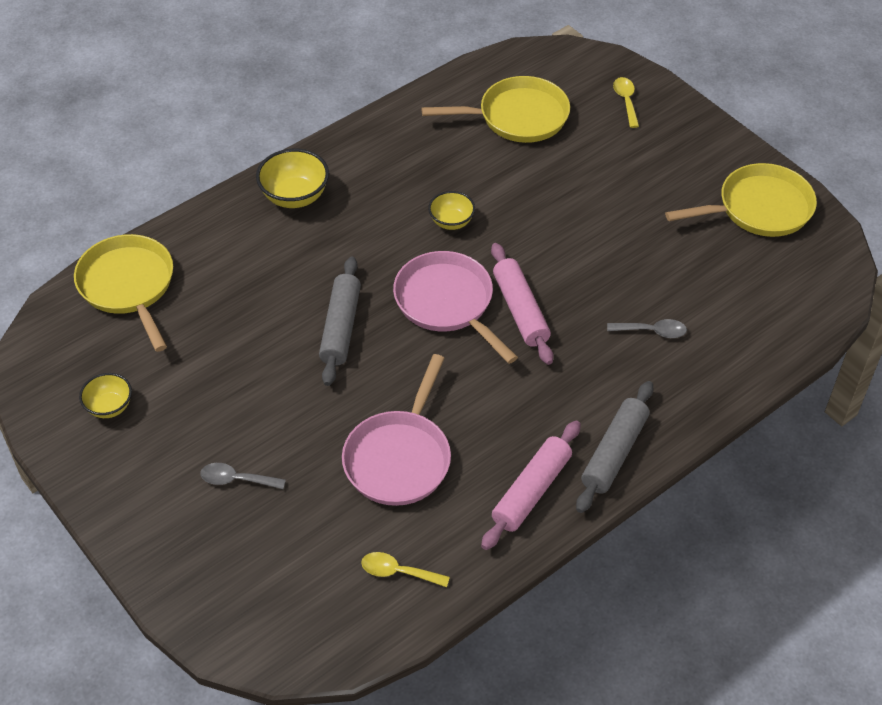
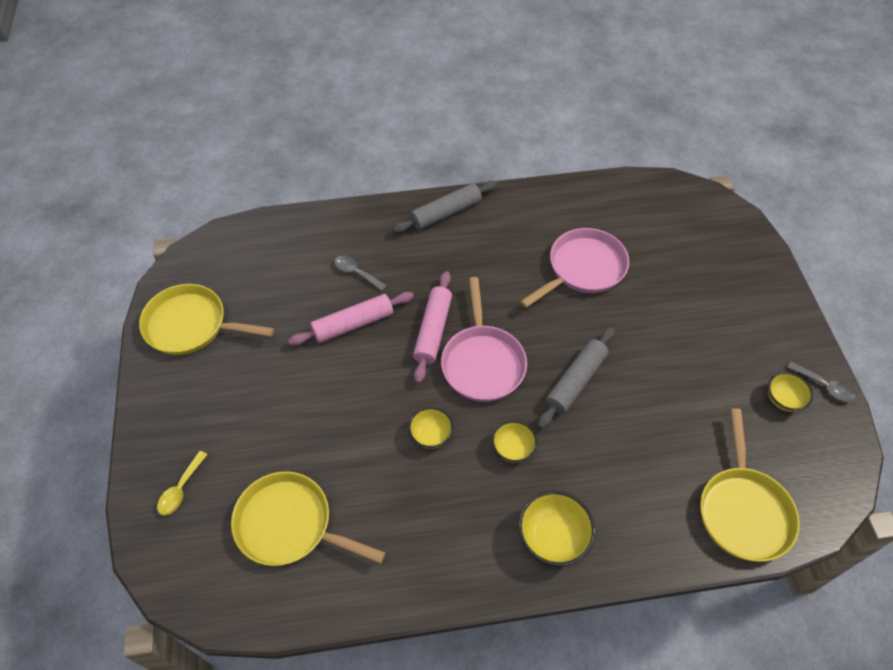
camera: 150 degrees left, 5 degrees up
(237, 479) = (700, 303): grey spoon -> grey spoon (824, 386)
(368, 243) = (513, 449): none -> yellow bowl
(398, 572) = (619, 208): yellow spoon -> none
(531, 491) = (512, 215): pink rolling pin -> pink rolling pin (353, 324)

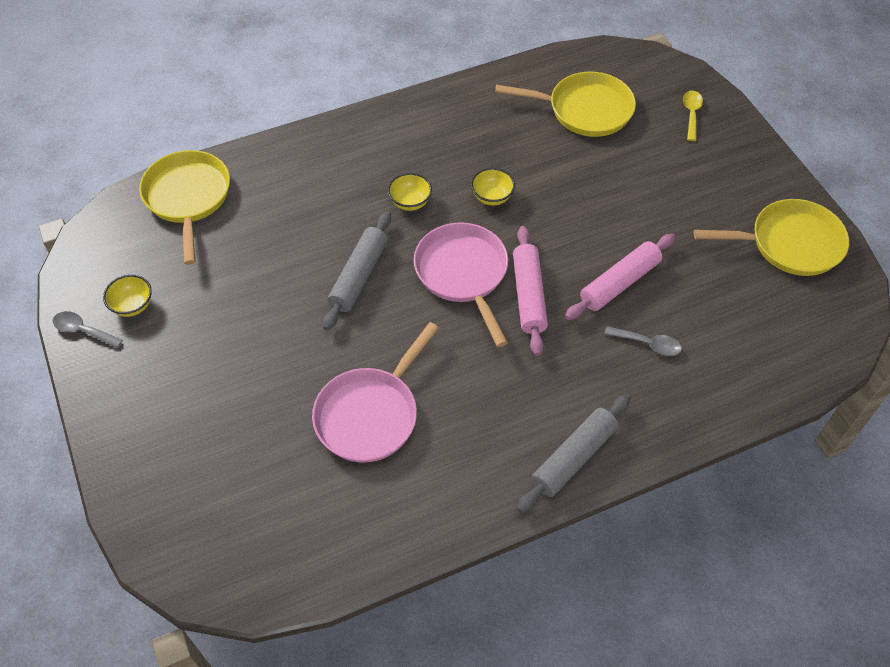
camera: 165 degrees right, 0 degrees up
(552, 538) = (359, 145): yellow bowl -> none

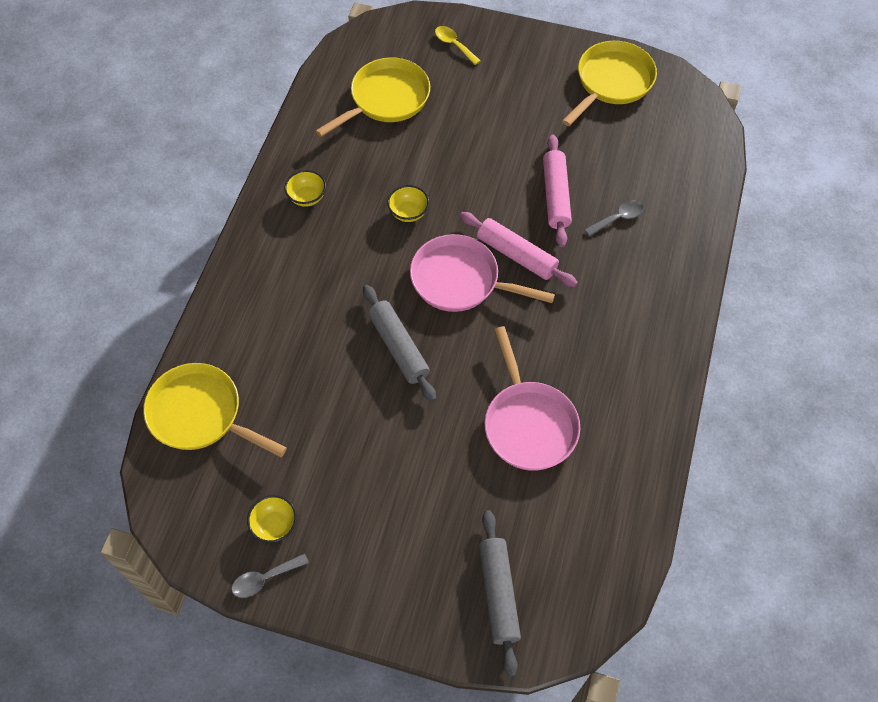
camera: 50 degrees left, 5 degrees up
(410, 202) = (361, 266): yellow bowl -> yellow bowl (307, 197)
(573, 457) = (667, 326): grey rolling pin -> grey rolling pin (498, 594)

